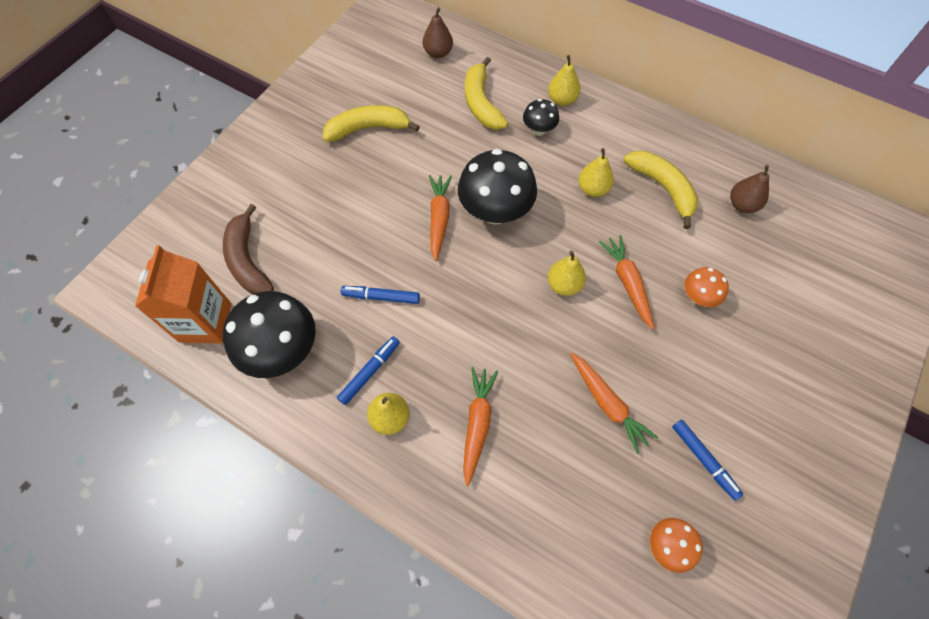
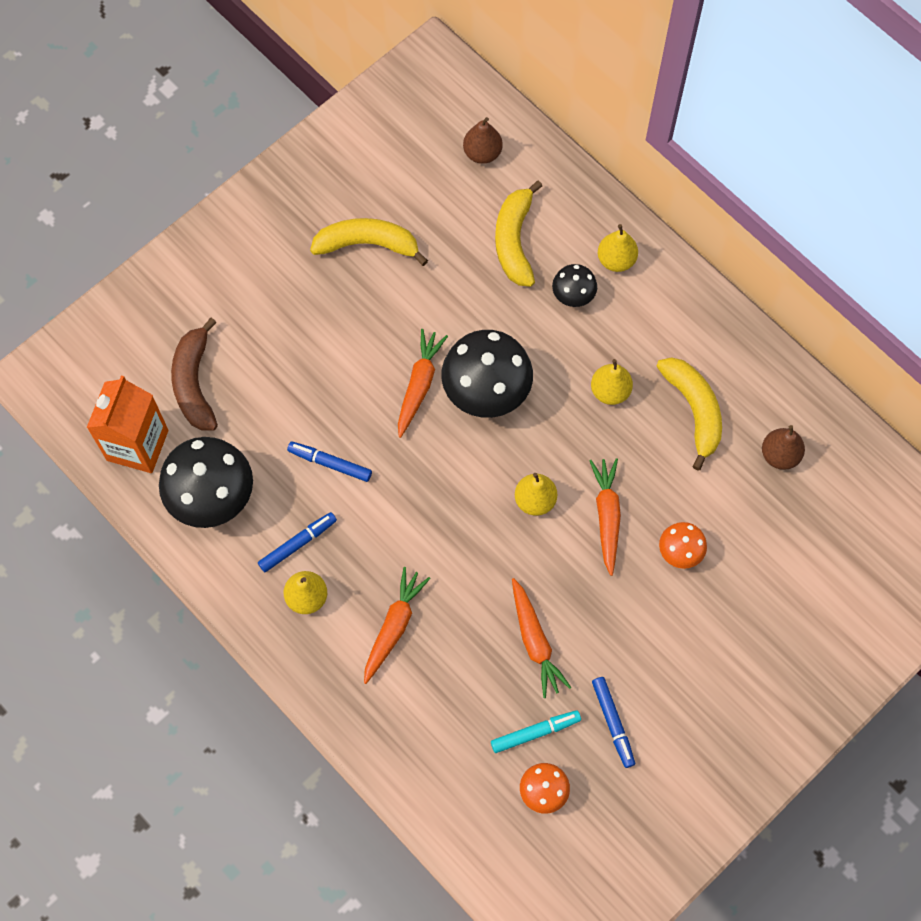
camera: 15 degrees right, 5 degrees up
(638, 489) = (535, 732): none -> turquoise marker

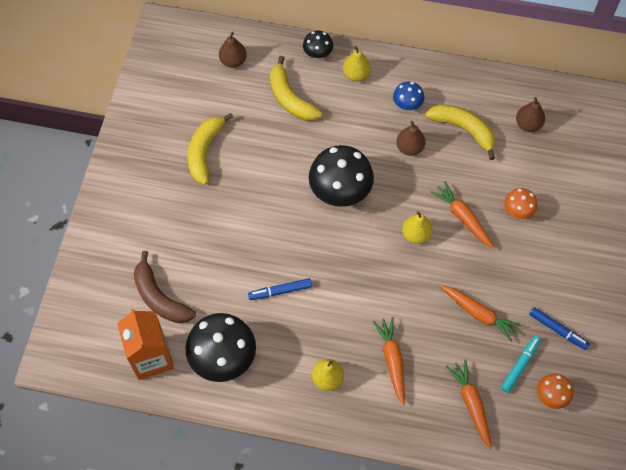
camera: 35 degrees left, 5 degrees down
(298, 544) = (297, 351): blue marker -> none
(368, 244) = (205, 151): yellow banana -> yellow banana turned 45 degrees counterclockwise
(419, 385) = (298, 212): orange carrot -> orange carrot (471, 404)
(573, 296) = (347, 108): black mushroom -> black mushroom (317, 54)
(610, 391) = (409, 148): yellow pear -> brown pear
(649, 336) = (407, 105): none -> blue mushroom

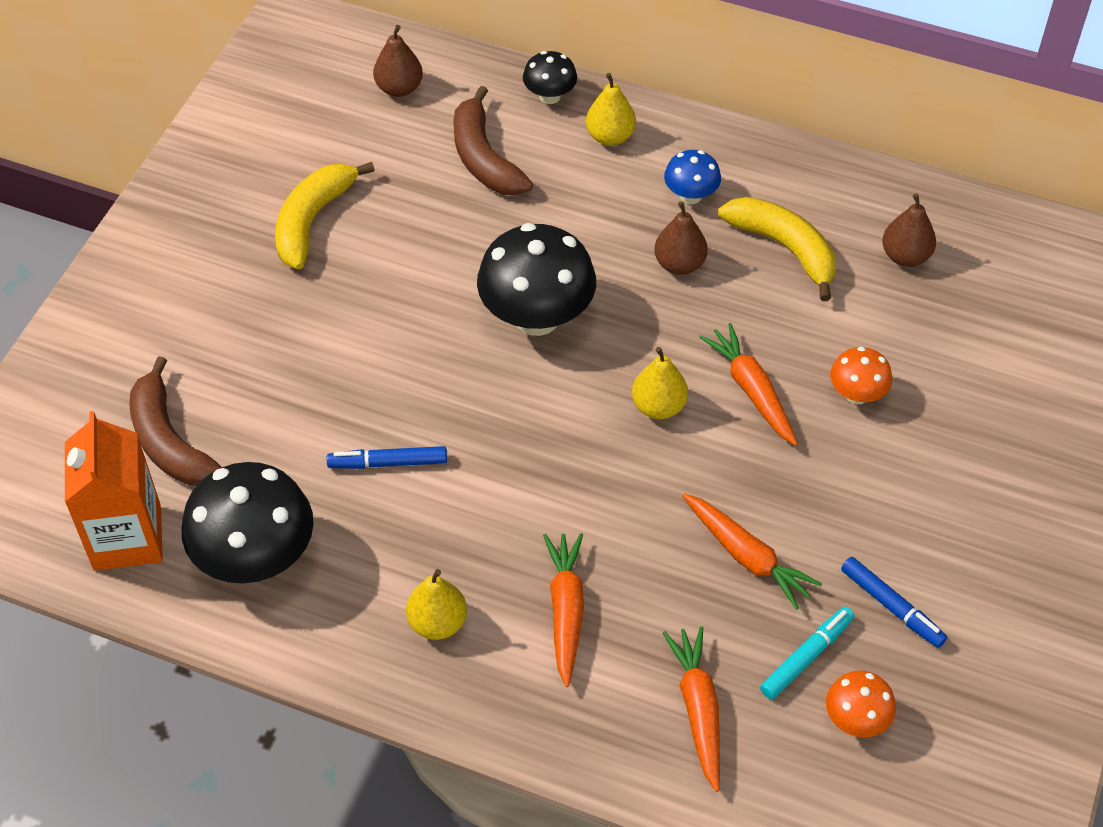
camera: 10 degrees right, 10 degrees down
(290, 98) = (484, 158): yellow banana -> brown banana

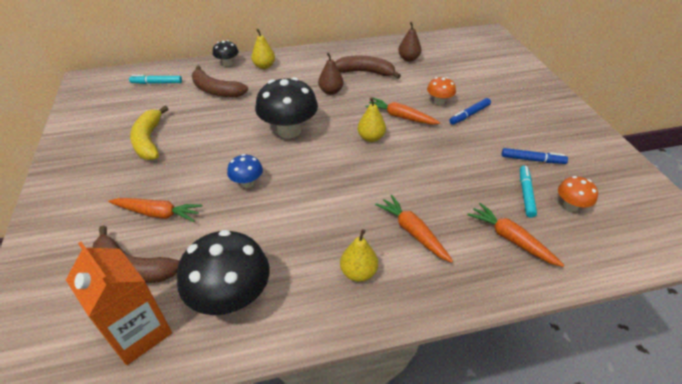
camera: 35 degrees left, 10 degrees down
(388, 463) = (269, 216): blue marker -> blue marker (469, 115)
(399, 88) = (156, 83): brown pear -> turquoise marker
(690, 195) = (313, 71): blue mushroom -> blue mushroom (247, 183)
(747, 556) = (462, 171): orange carrot -> orange carrot (158, 213)
(785, 248) = (365, 72): yellow banana -> brown banana

